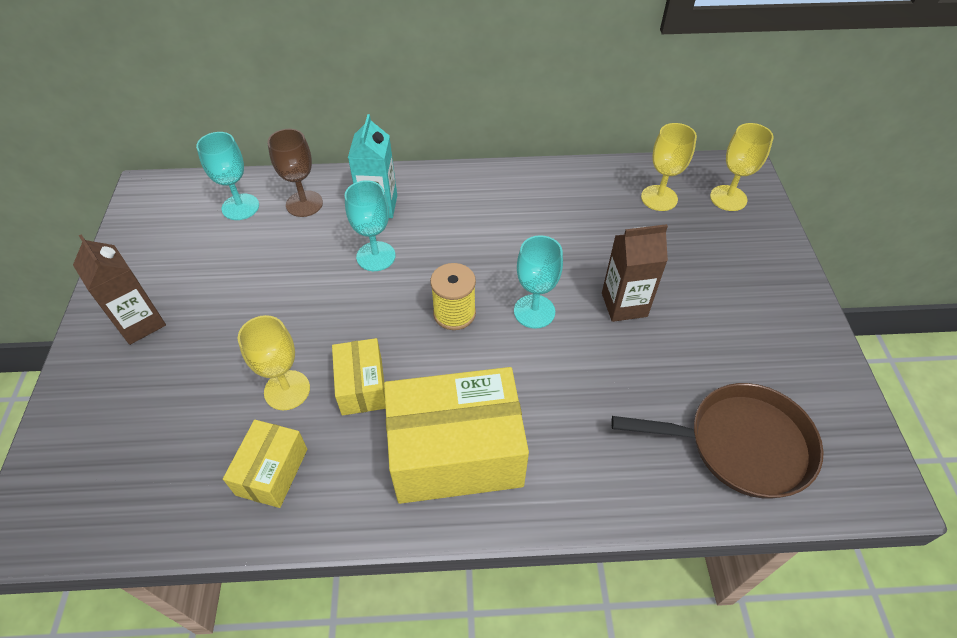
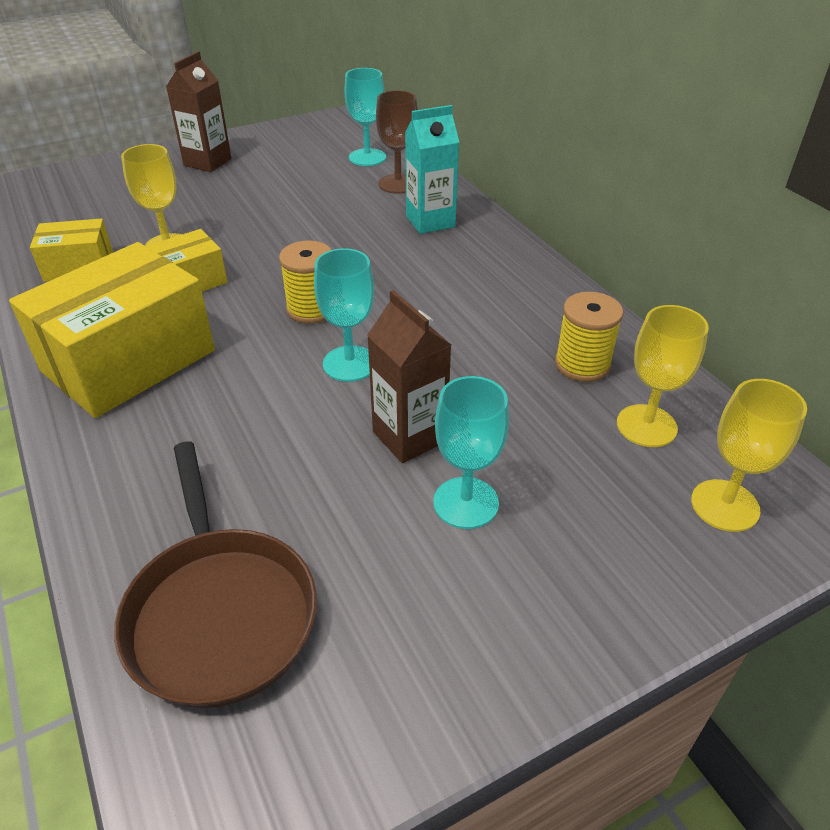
camera: 65 degrees right, 10 degrees down
(376, 256) = (358, 241): turquoise goblet -> turquoise goblet (466, 503)
(456, 452) = (129, 361): yellow box -> yellow box turned 75 degrees clockwise
(593, 199) = (582, 364): none -> yellow spool

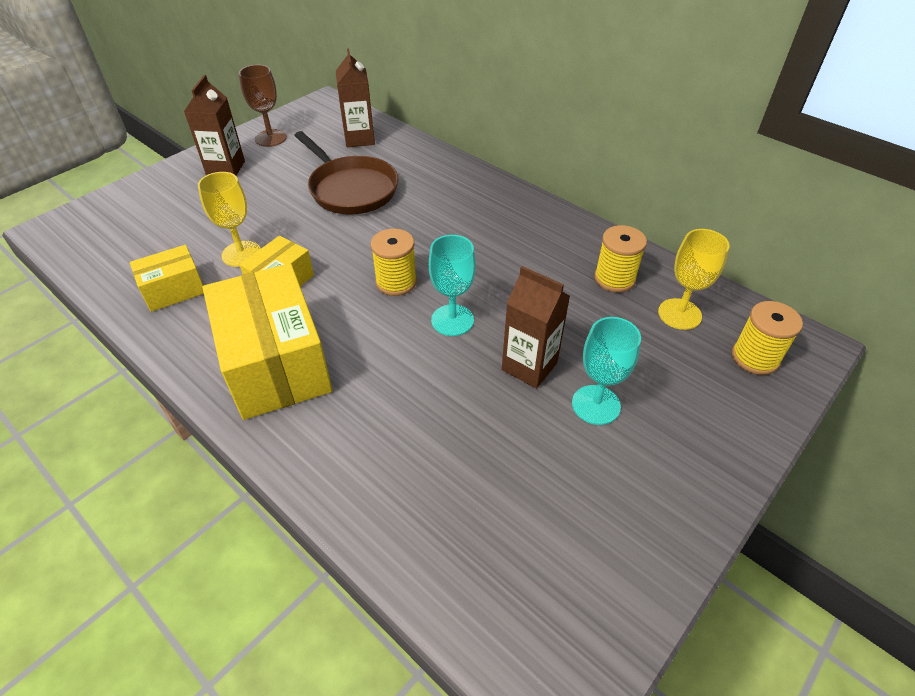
camera: 20 degrees left, 5 degrees up
(129, 361) = (275, 363): yellow box -> yellow box turned 45 degrees counterclockwise
(220, 612) = (476, 540): brown pan -> brown pan (351, 189)
(367, 157) = (359, 139): turquoise goblet -> brown carton
(398, 184) = (398, 158): brown goblet -> brown goblet (270, 138)
(430, 221) = (442, 186): turquoise carton -> none
(724, 505) = (755, 357): yellow goblet -> yellow spool

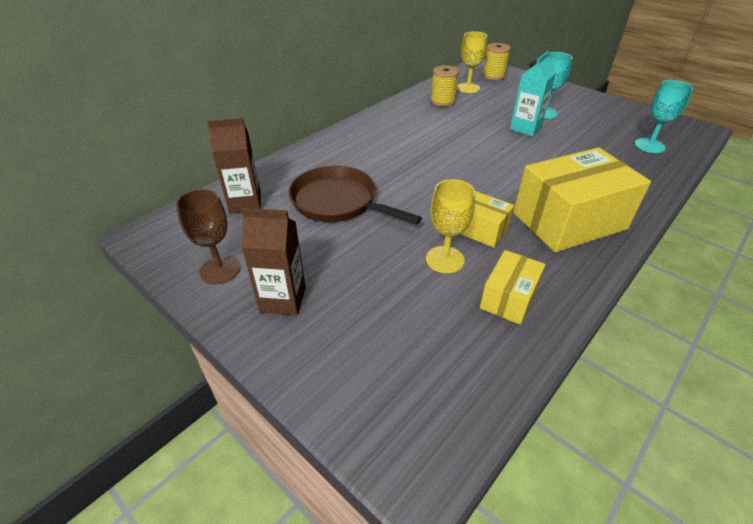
camera: 90 degrees left, 5 degrees down
(174, 290) = (508, 298): yellow box -> yellow box turned 60 degrees clockwise
(351, 189) = (338, 202): brown pan -> brown pan turned 105 degrees counterclockwise
(396, 282) = (464, 173): yellow spool -> none
(452, 320) = (496, 151): turquoise goblet -> turquoise goblet (649, 146)
(529, 366) = (525, 128): brown carton -> turquoise carton

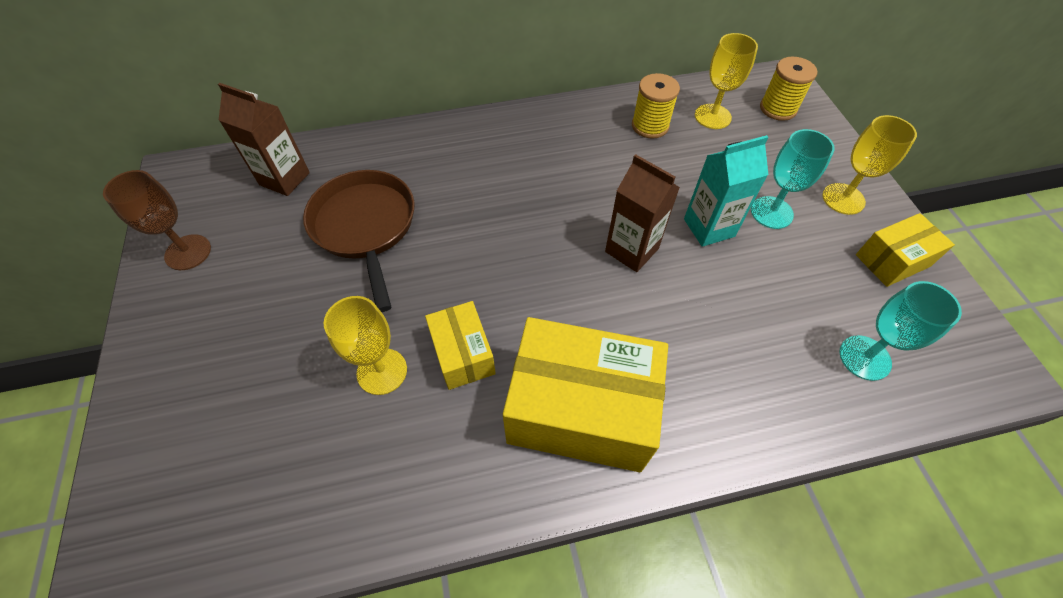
camera: 35 degrees right, 15 degrees up
(283, 300) = (199, 321): brown carton -> brown carton (631, 250)
(508, 298) = (386, 466): yellow box -> yellow box (892, 260)
(565, 97) = (843, 199): none -> yellow goblet

